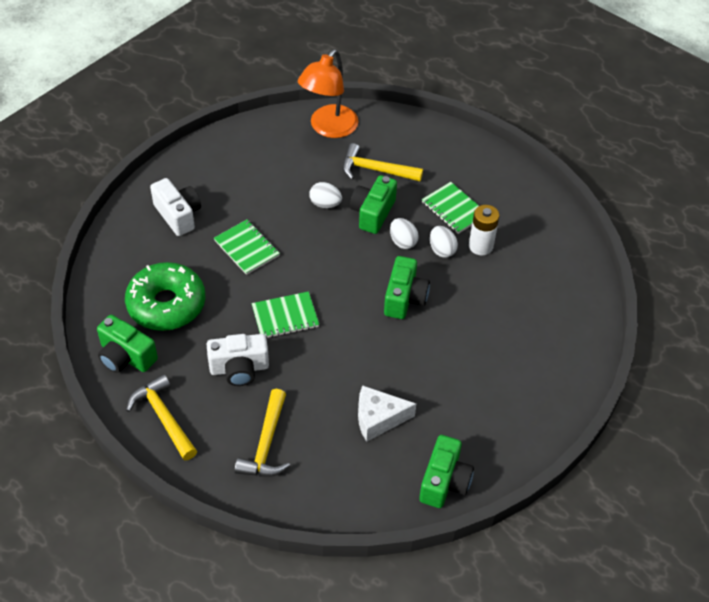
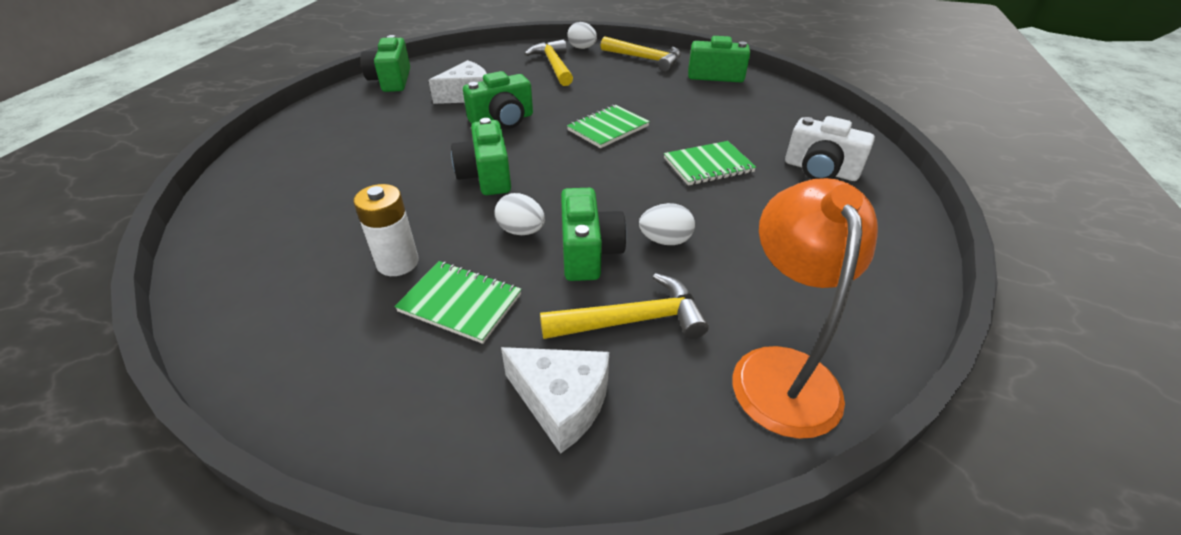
camera: 155 degrees right, 10 degrees down
(166, 304) = (727, 107): green donut -> none
(239, 368) = (615, 91): white camera -> none
(246, 248) = (708, 165): green notebook -> green notebook turned 45 degrees counterclockwise
(363, 362) = (502, 120): none -> green camera
(427, 150) = (561, 403): none -> white cheese
(442, 250) = (458, 239): white egg -> white egg (582, 48)

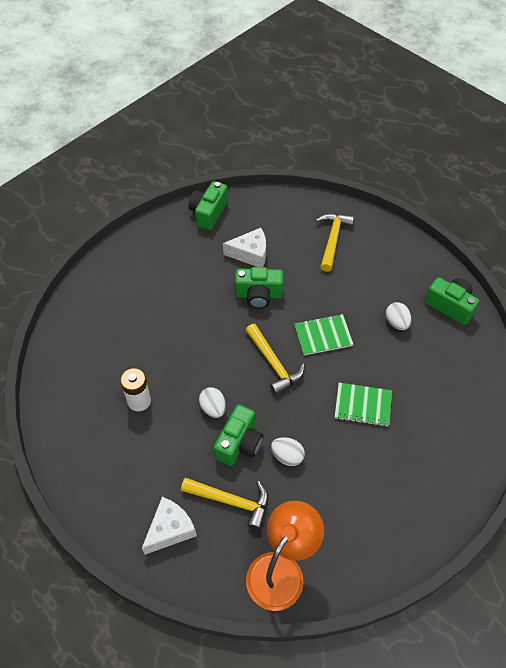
camera: 30 degrees right, 15 degrees up
(460, 303) = (156, 446): green notebook -> none
(486, 176) = (219, 349): green camera -> none
(561, 403) = (170, 529): white cheese -> white cheese turned 105 degrees counterclockwise
(582, 48) = (370, 223): white egg -> white egg (396, 322)
(645, 59) = (410, 259): yellow hammer -> yellow hammer (273, 364)
(820, 170) = (435, 446): white camera -> none

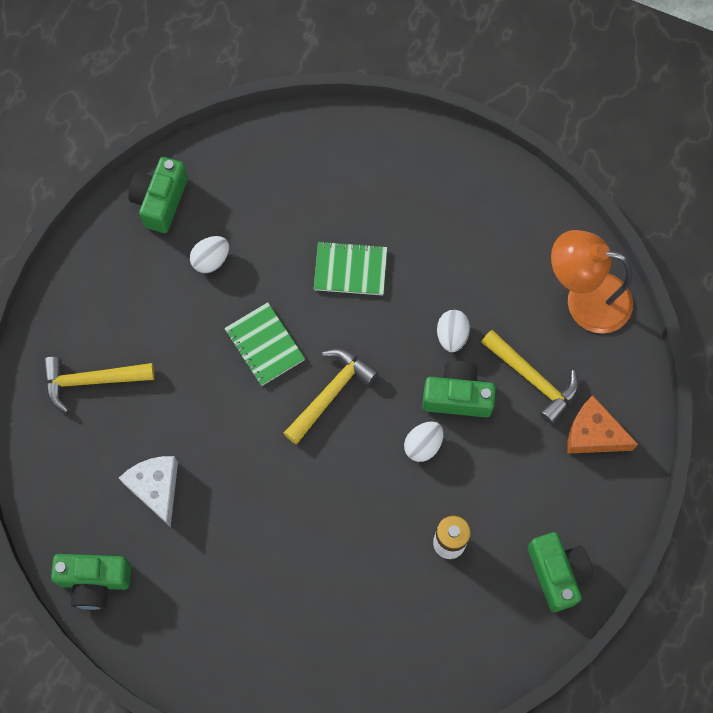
camera: 110 degrees left, 15 degrees up
(170, 529) = (593, 434): white cheese -> orange cheese
(231, 501) = (532, 379): yellow hammer -> yellow hammer turned 135 degrees clockwise
(258, 295) = (226, 451): green camera -> green camera (557, 573)
(362, 405) = (350, 270): green notebook -> green notebook turned 75 degrees counterclockwise

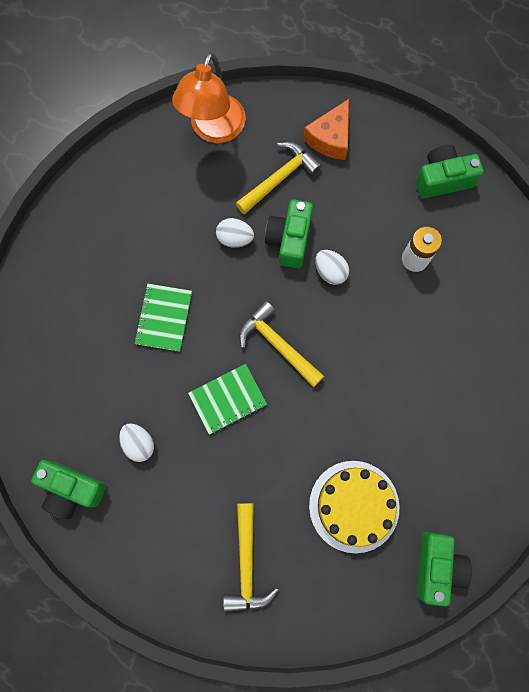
camera: 85 degrees left, 5 degrees up
(156, 488) = (354, 506): white cheese -> yellow cake

